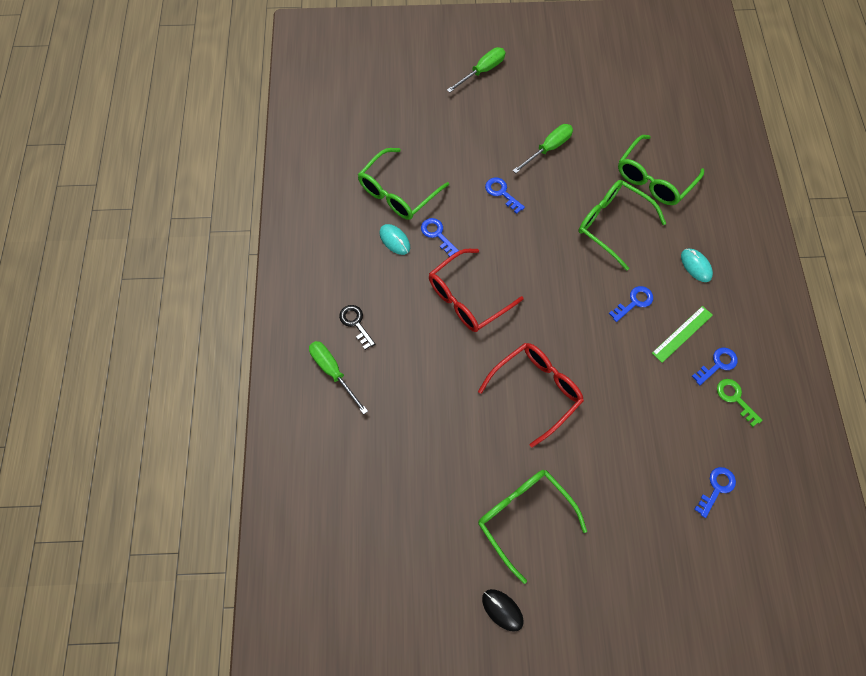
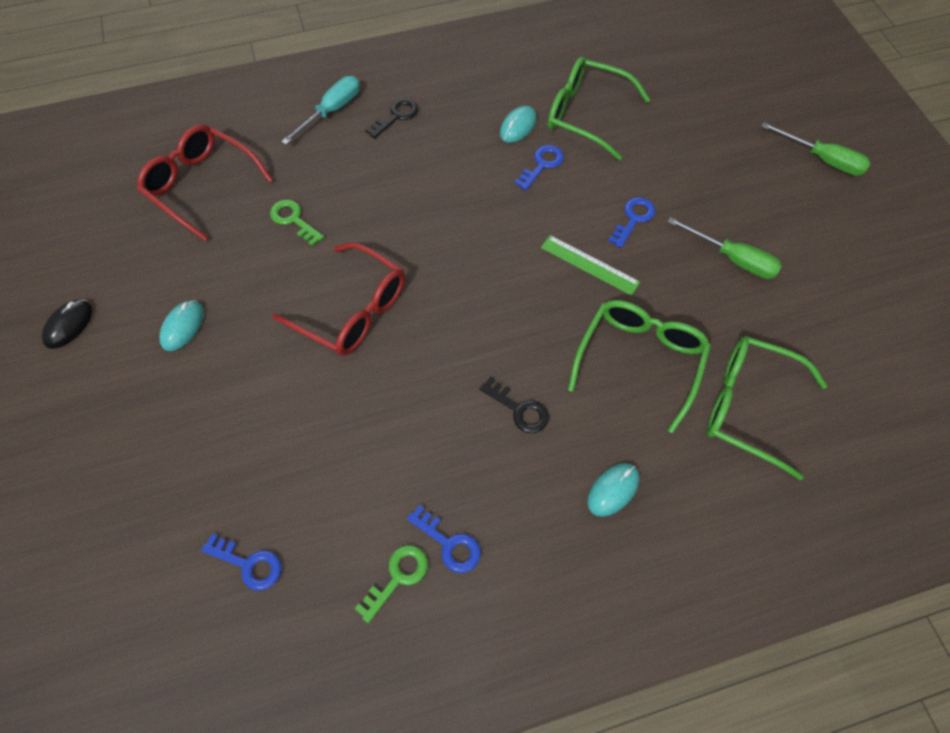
camera: 75 degrees right, 5 degrees down
(333, 372) = (331, 111): green screwdriver -> turquoise screwdriver
(441, 419) = (293, 220): none -> green key
(467, 298) = (462, 213): red glasses -> red glasses (201, 185)
(523, 516) = (182, 327): green glasses -> turquoise mouse
(634, 302) = (519, 409): blue key -> black key
(682, 334) = (487, 484): green ruler -> green ruler (589, 265)

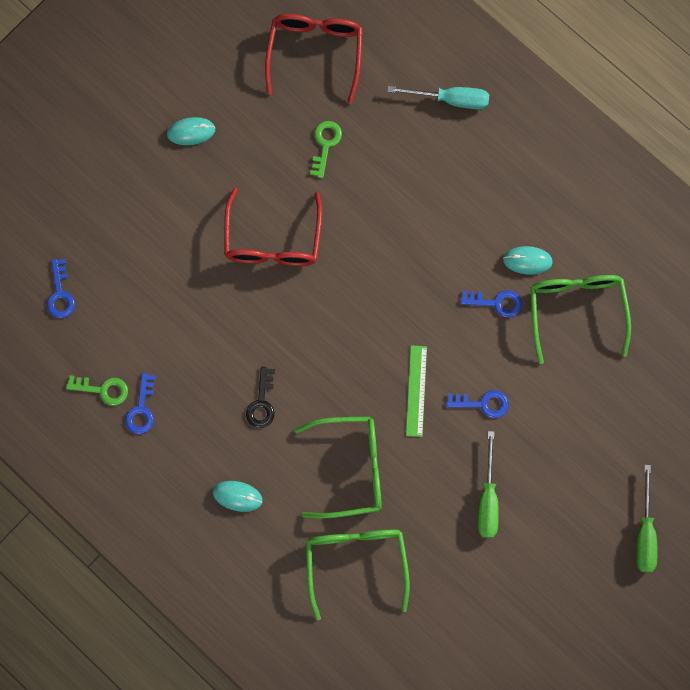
camera: 60 degrees right, 15 degrees up
(69, 325) = (147, 54): black mouse -> none
(396, 116) = (477, 155): black key -> none

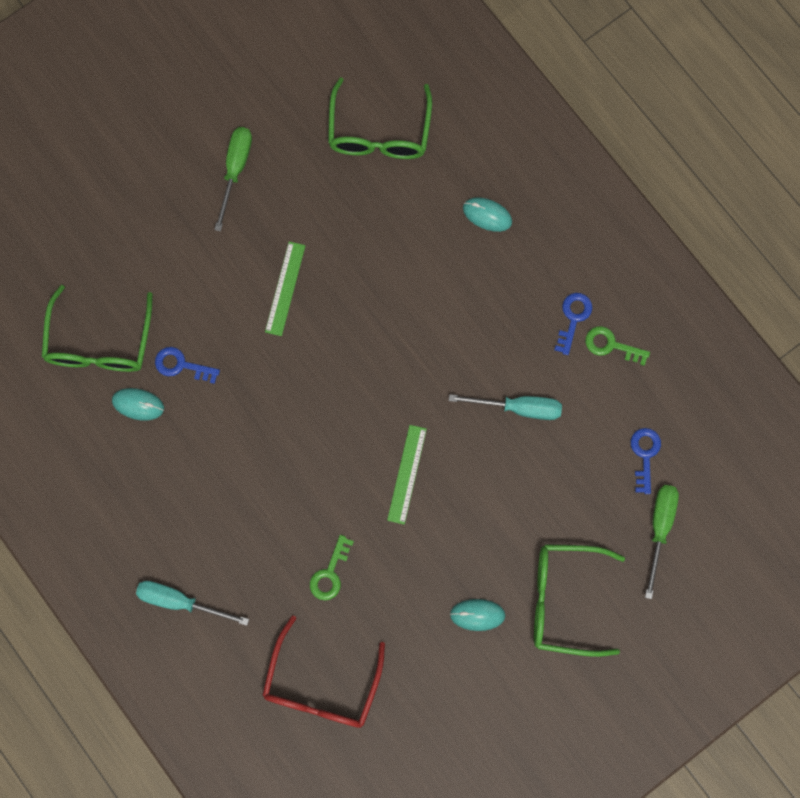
camera: 170 degrees left, 0 degrees up
(181, 317) = (518, 408): none -> turquoise screwdriver
(262, 403) = (447, 303): black key -> none
(273, 240) = (407, 474): red glasses -> green ruler
(351, 468) = (367, 223): green glasses -> green glasses (564, 600)
(482, 403) = (219, 264): blue key -> none
(645, 533) = (87, 112): green screwdriver -> green screwdriver (659, 528)

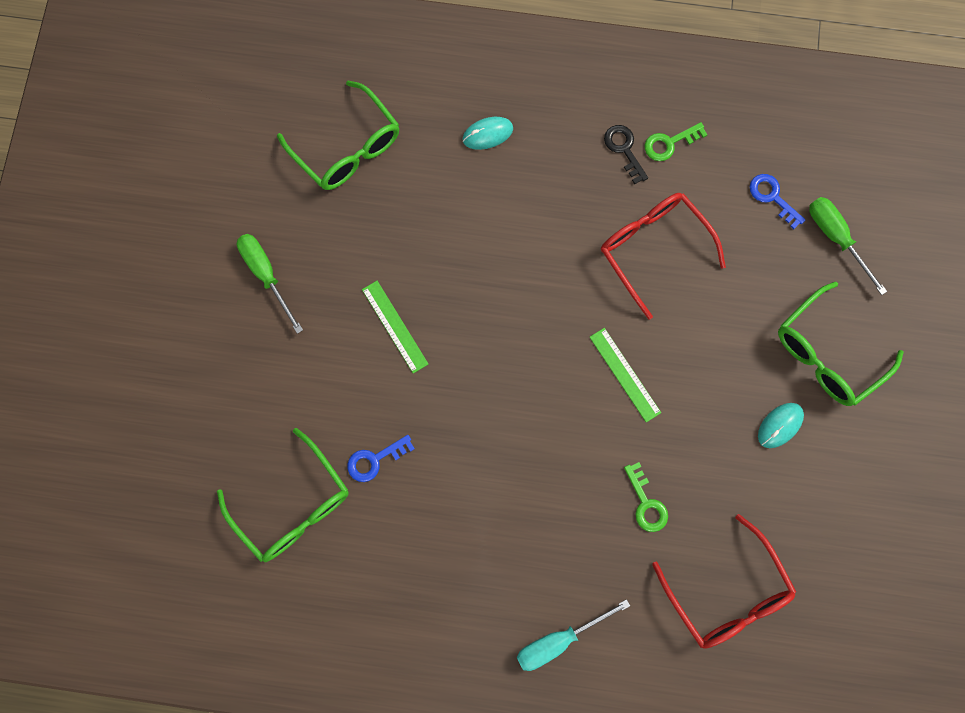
camera: 45 degrees left, 0 degrees up
(138, 404) = (372, 522): turquoise mouse -> none
(518, 408) = (653, 249): turquoise screwdriver -> red glasses
(573, 318) = (624, 149): blue key -> black key

